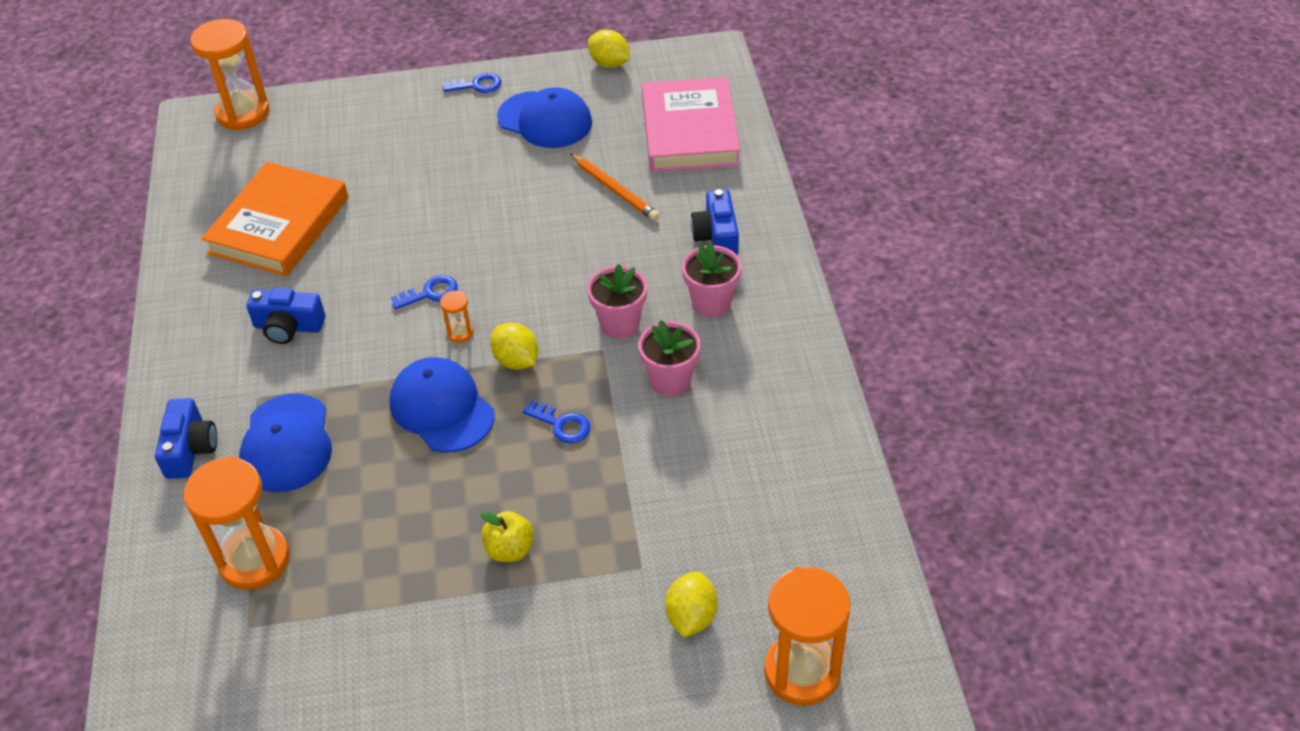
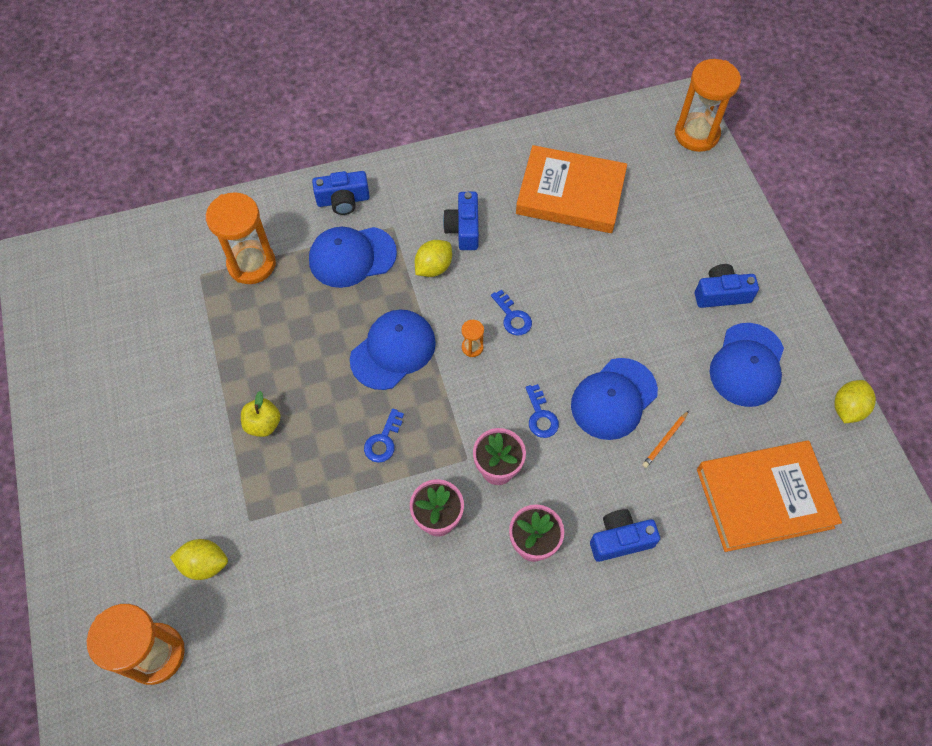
camera: 80 degrees right, 15 degrees up
(457, 125) = (721, 294): none -> blue camera
(477, 85) = (781, 299): blue key -> blue key (541, 416)
(516, 361) = (447, 395): yellow lemon -> yellow lemon (433, 267)
(558, 221) = (613, 399): none -> blue cap
(615, 190) = (665, 440): orange pencil -> orange pencil, size x0.63
(690, 131) = (764, 498): pink book -> orange book

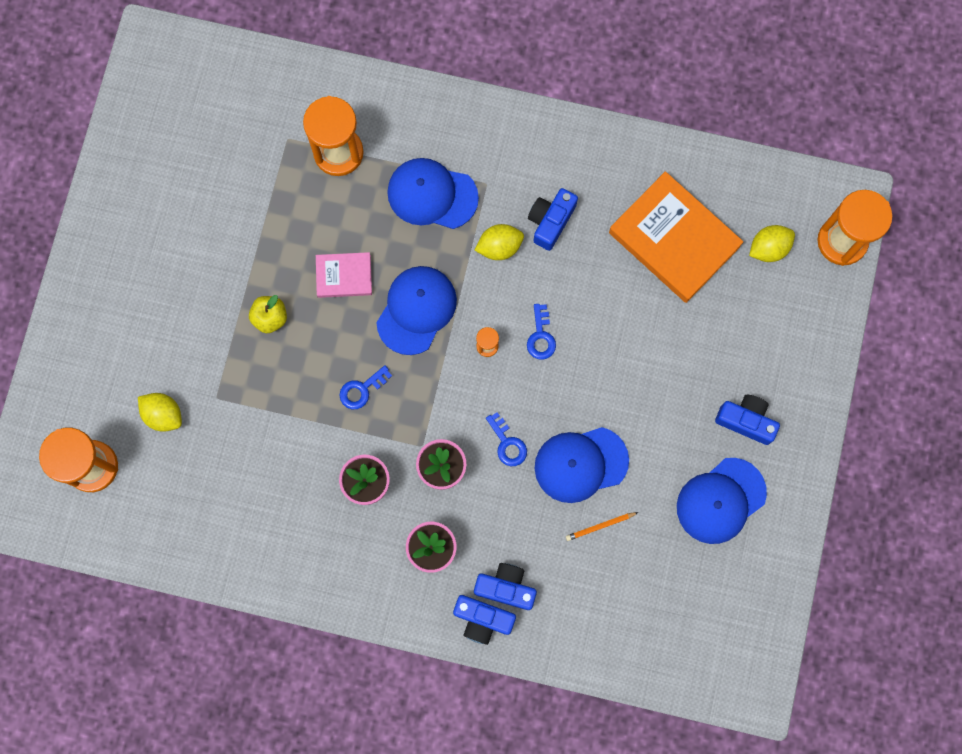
camera: 30 degrees right, 15 degrees up
(312, 356) = (344, 276): none -> pink book
(343, 200) = (456, 129): blue camera -> blue camera (482, 619)
(393, 350) = (416, 310): blue cap -> blue cap turned 45 degrees counterclockwise
(541, 416) = (507, 444): blue key -> blue key turned 45 degrees counterclockwise
(764, 498) = (650, 624): orange book -> none
(847, 408) = (781, 590): yellow lemon -> yellow lemon (768, 248)

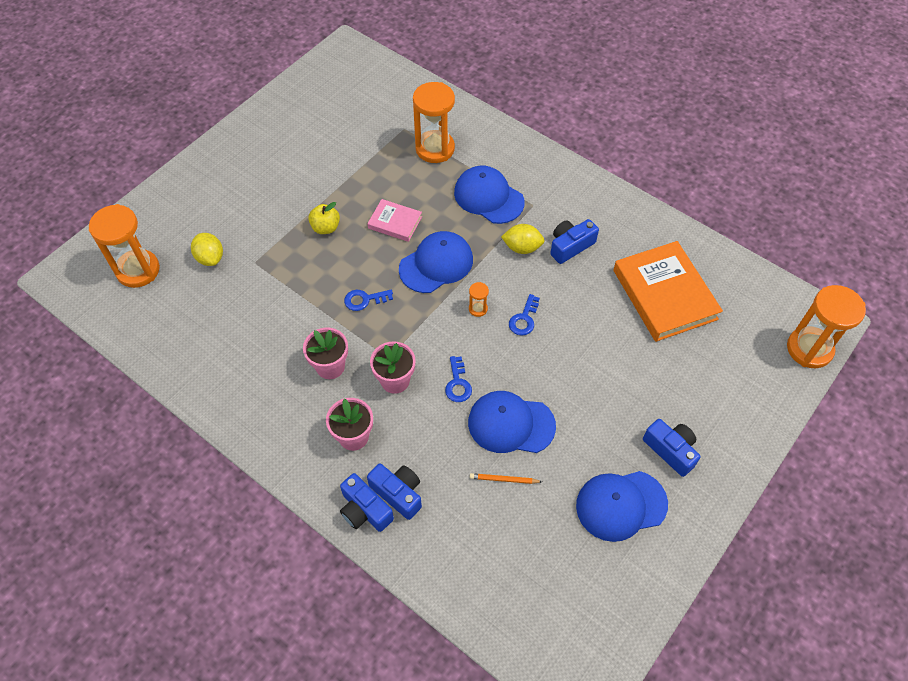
camera: 25 degrees right, 20 degrees down
(768, 248) = (742, 330): yellow lemon -> none

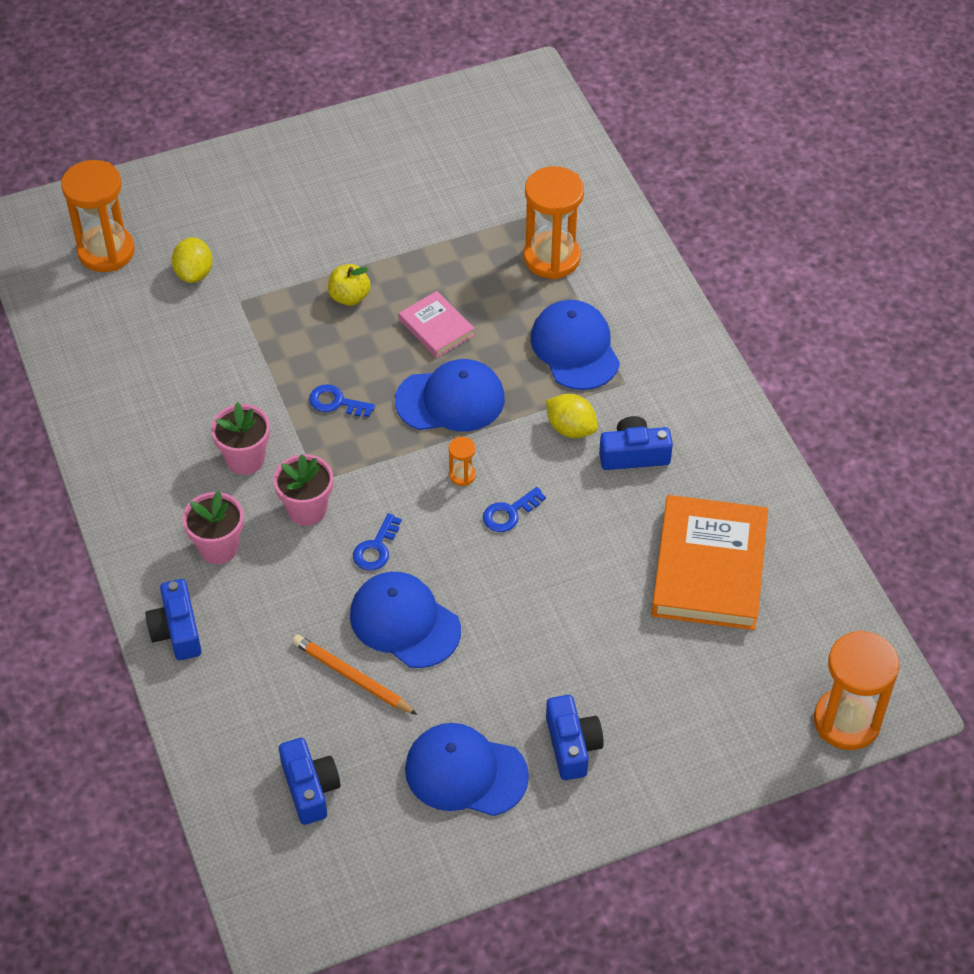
camera: 30 degrees right, 5 degrees down
(398, 493) = (225, 631): blue camera -> blue camera (310, 788)
(504, 479) = (352, 677): orange pencil -> orange pencil, size x1.58

